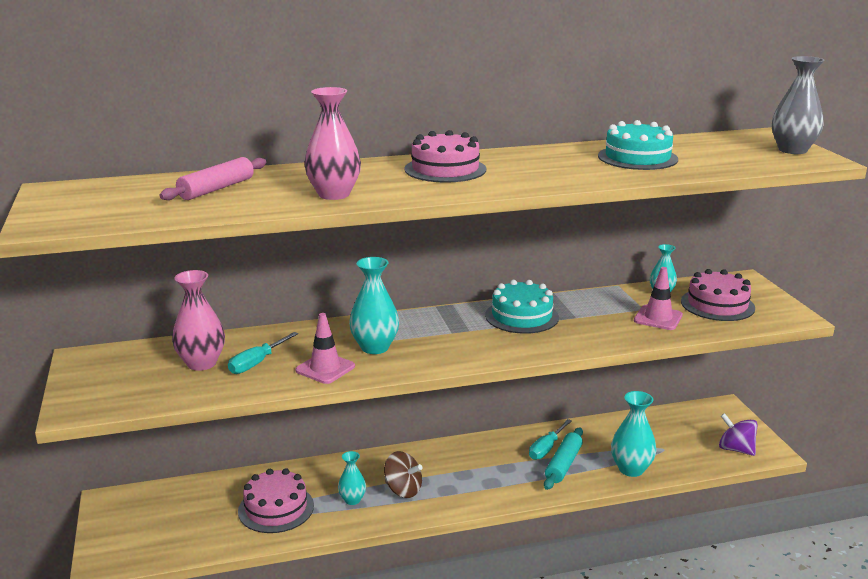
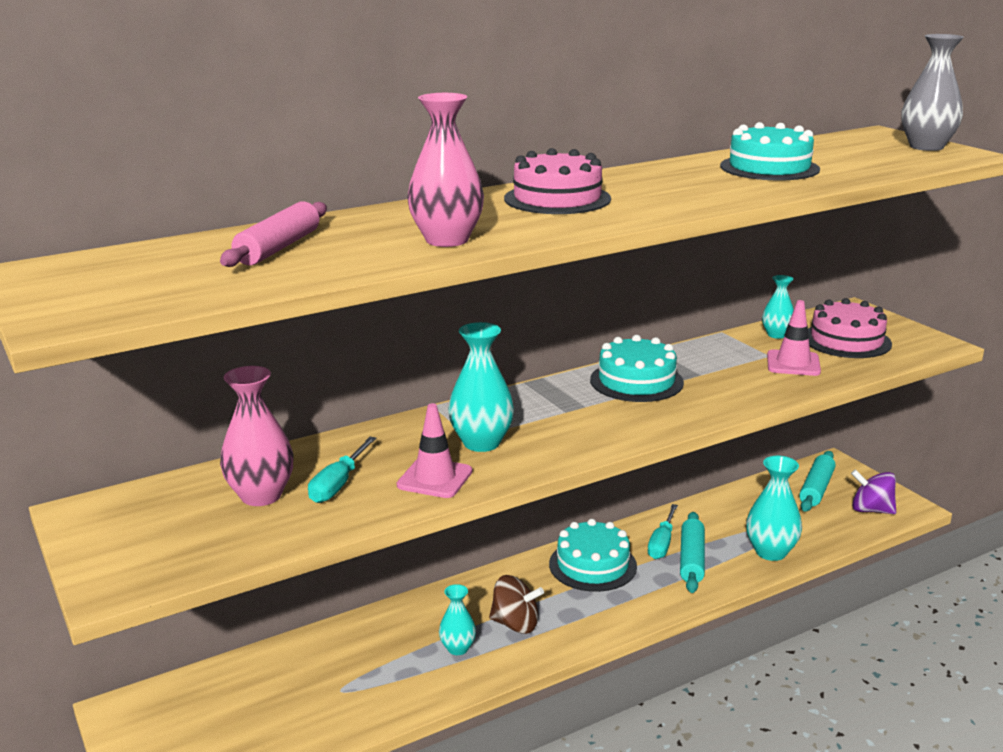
camera: 15 degrees left, 0 degrees up
(276, 508) = (362, 678): pink cake -> none
(483, 456) = (592, 565): none -> turquoise cake
(698, 425) = (816, 489): none -> turquoise rolling pin

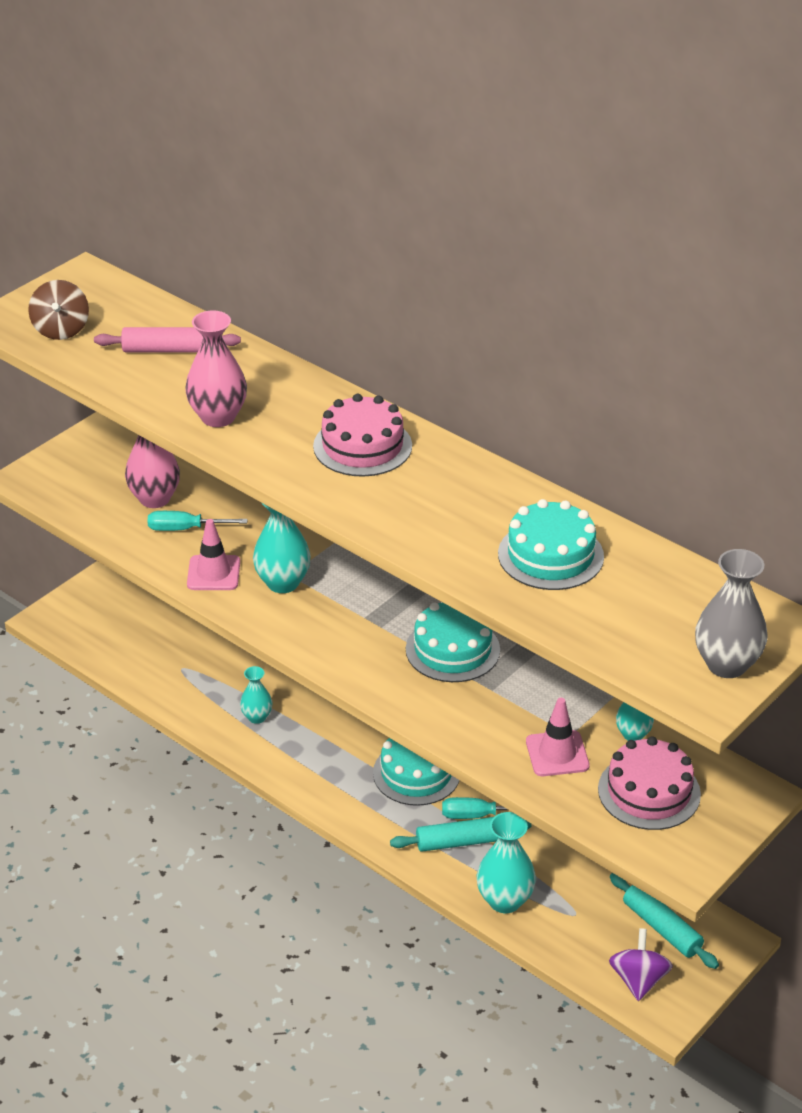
camera: 70 degrees right, 15 degrees up
(515, 624) = (303, 743): brown spinning top -> brown spinning top (61, 329)
(816, 489) = (661, 928): turquoise rolling pin -> turquoise rolling pin turned 45 degrees clockwise

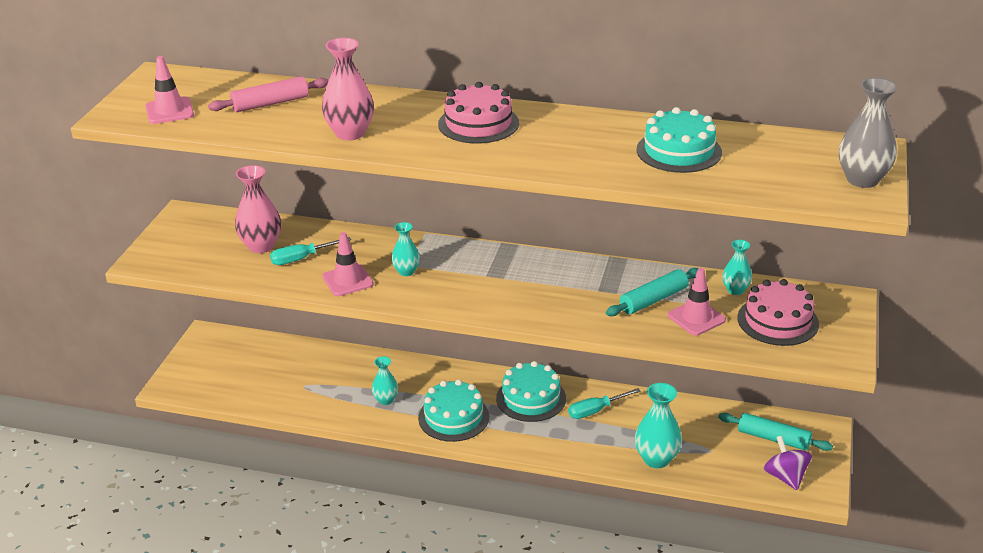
camera: 25 degrees left, 5 degrees down
(61, 329) = (169, 111): brown spinning top -> pink traffic cone
(283, 583) = (406, 271): turquoise vase -> turquoise vase, size x0.60
(452, 649) = (567, 277): turquoise cake -> turquoise cake (453, 417)
(460, 841) = (596, 432): turquoise rolling pin -> turquoise rolling pin (653, 300)

